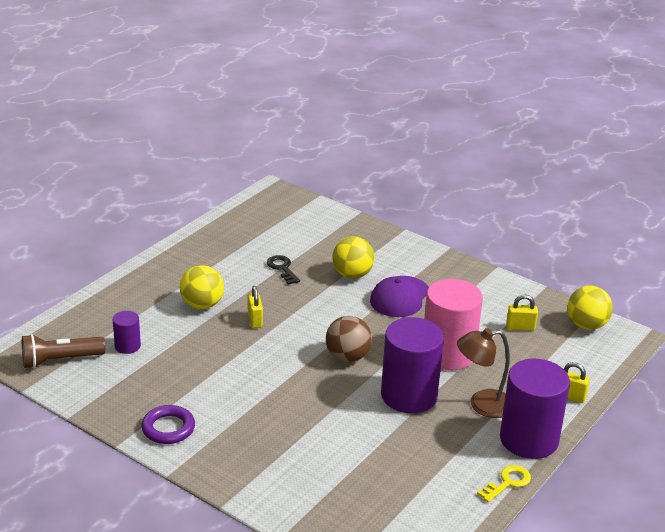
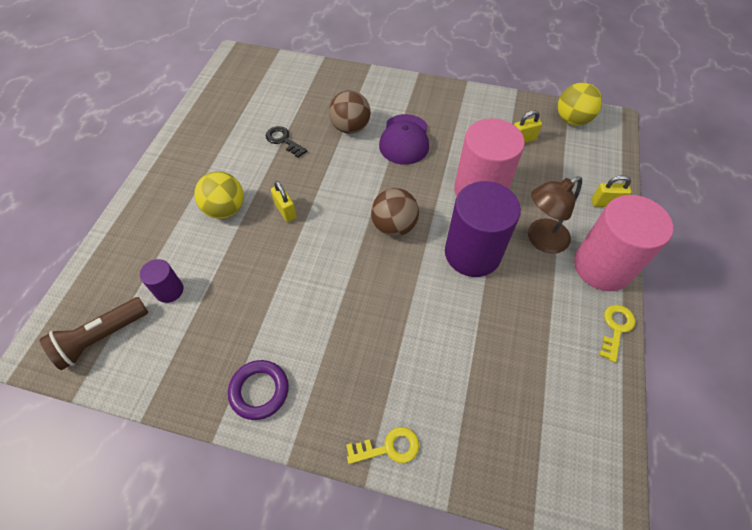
camera: 20 degrees left, 25 degrees up
(253, 492) = (389, 447): none -> yellow key
(352, 275) = (350, 128): yellow ball -> brown ball
(529, 439) = (602, 266): purple cylinder -> pink cylinder

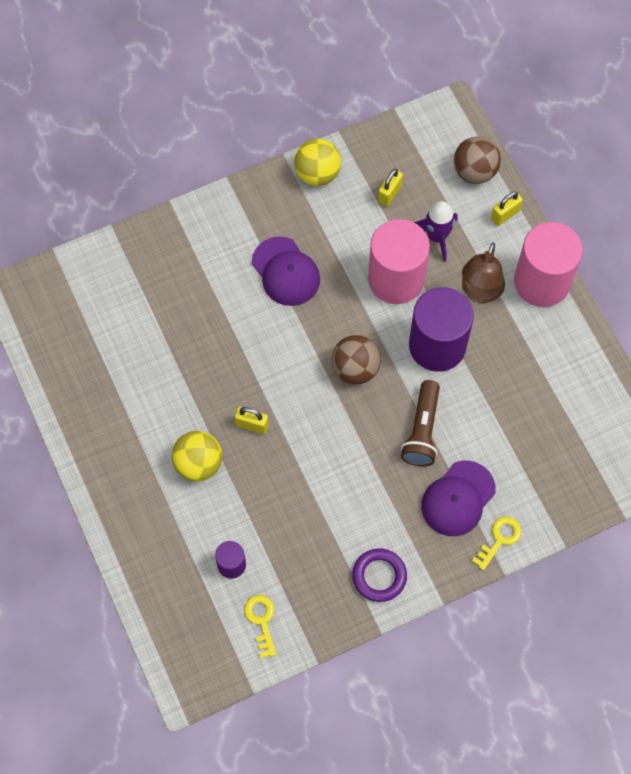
camera: 40 degrees left, 10 degrees up
(101, 338) = (222, 639): brown flashlight -> brown flashlight (422, 431)
(283, 140) = (175, 356): black key -> none
(350, 128) = (224, 295): brown ball -> brown ball (474, 171)
(384, 380) = (458, 498): none -> purple cap
(536, 184) = (437, 237): none -> purple rocket
(572, 120) = (416, 136): yellow ball -> yellow ball (317, 173)
(616, 328) = (584, 330): yellow key -> yellow key (261, 621)

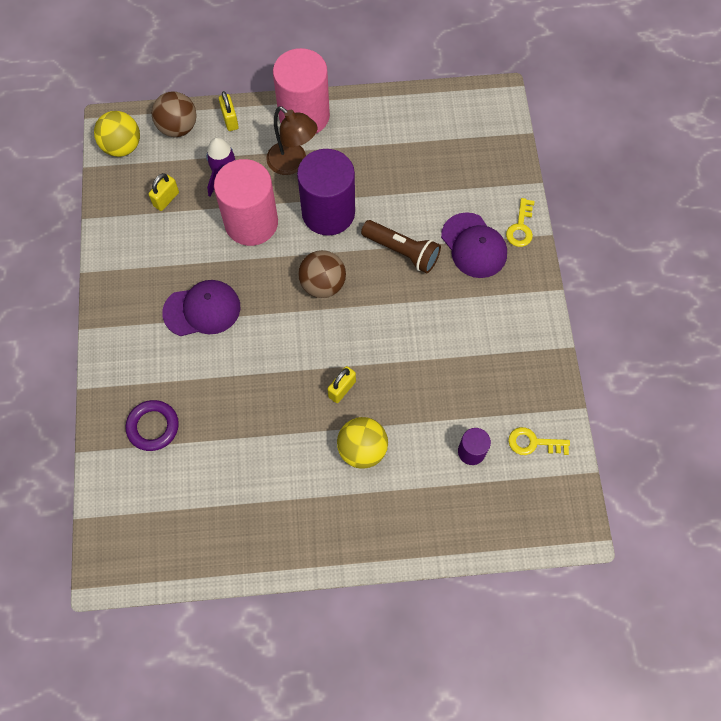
camera: 70 degrees left, 0 degrees up
(317, 173) = (116, 250): yellow ball -> yellow ball (122, 147)
(379, 576) = (522, 331): purple ring -> purple ring (153, 427)
(389, 194) = (166, 199): yellow padlock -> yellow padlock turned 75 degrees clockwise
(499, 539) = (520, 227): yellow key -> yellow key turned 135 degrees counterclockwise

